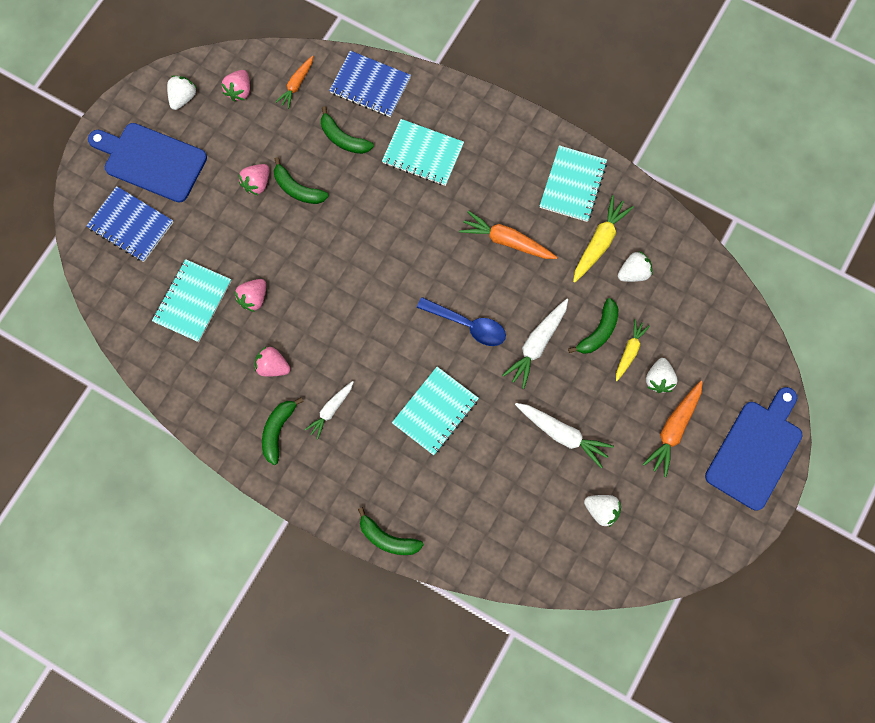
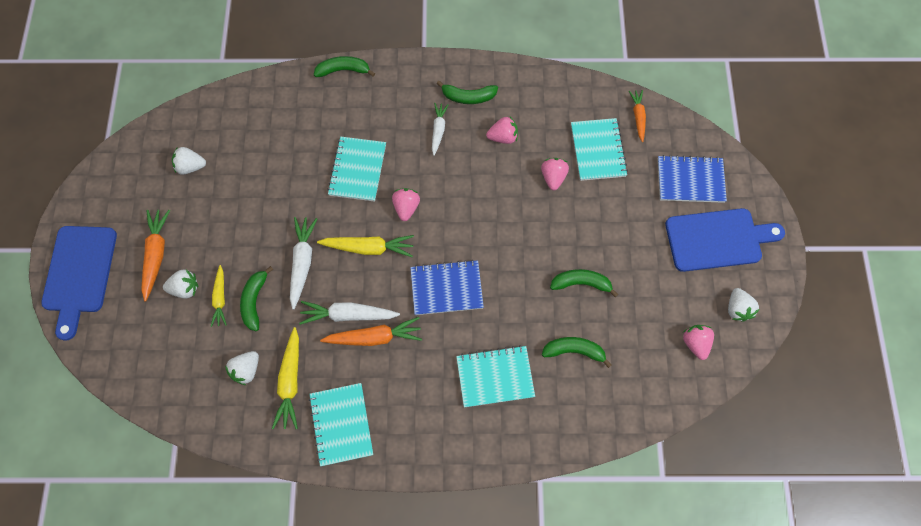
camera: 150 degrees right, 5 degrees down
(257, 183) = (618, 269): pink strawberry -> pink strawberry (406, 207)
(278, 431) = (468, 97): green banana -> green banana turned 105 degrees clockwise
(296, 84) = (651, 379): orange carrot -> orange carrot (638, 117)
(370, 85) = (585, 417): blue notebook -> blue notebook (446, 288)
(468, 325) = (368, 248): blue spoon -> yellow carrot
(562, 434) = (247, 204): white carrot -> white carrot (348, 315)
(658, 379) = (185, 288): white strawberry -> white strawberry turned 105 degrees clockwise

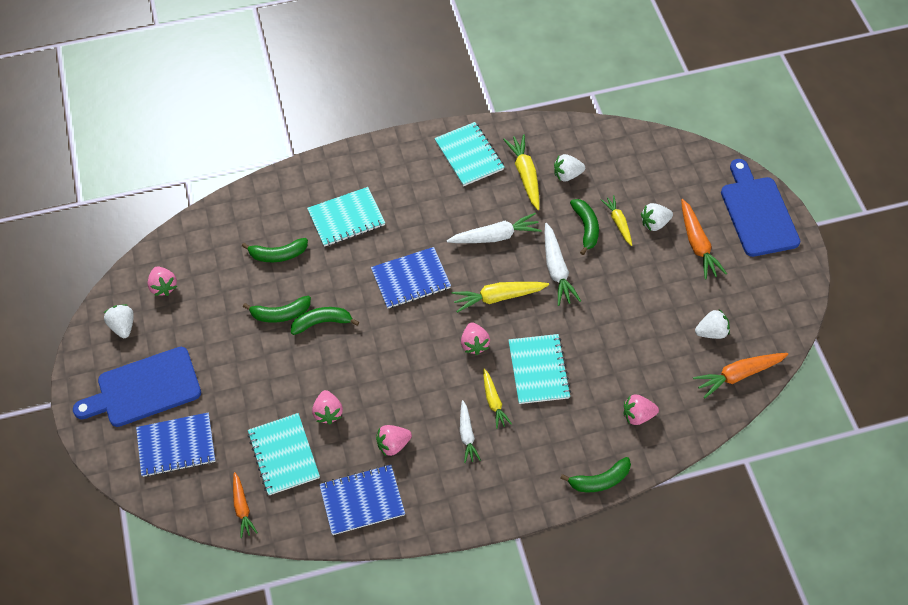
camera: 165 degrees right, 10 degrees down
(246, 370) = (567, 175): white strawberry -> white strawberry turned 120 degrees counterclockwise
(290, 112) = (637, 415): none -> pink strawberry
(374, 337) = (464, 224): orange carrot -> orange carrot (738, 375)
(406, 152) = (493, 401): none -> yellow carrot
(468, 97) = (445, 483): green banana -> green banana (322, 322)
(539, 99) = (362, 500): none -> blue notebook

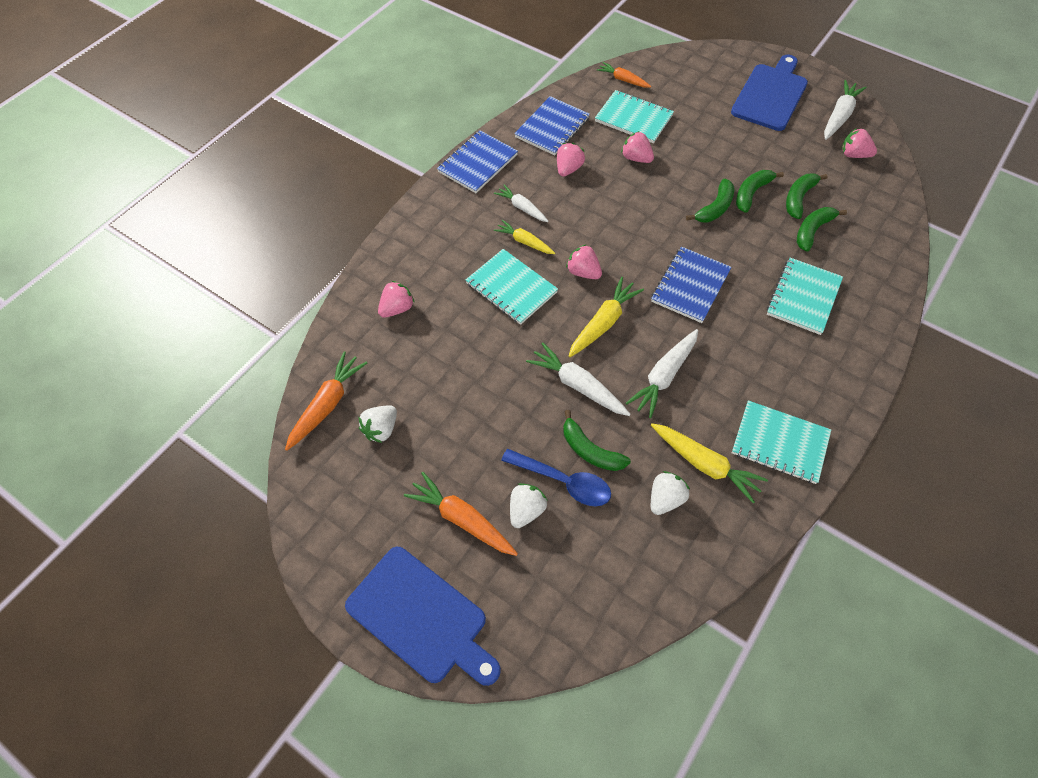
camera: 140 degrees right, 0 degrees up
(123, 326) = (839, 116): white strawberry -> white carrot
(176, 446) = (706, 82): blue notebook -> blue notebook (478, 163)
(599, 480) = (391, 243): green banana -> green banana (798, 198)
(618, 222) = (563, 482): yellow carrot -> blue spoon

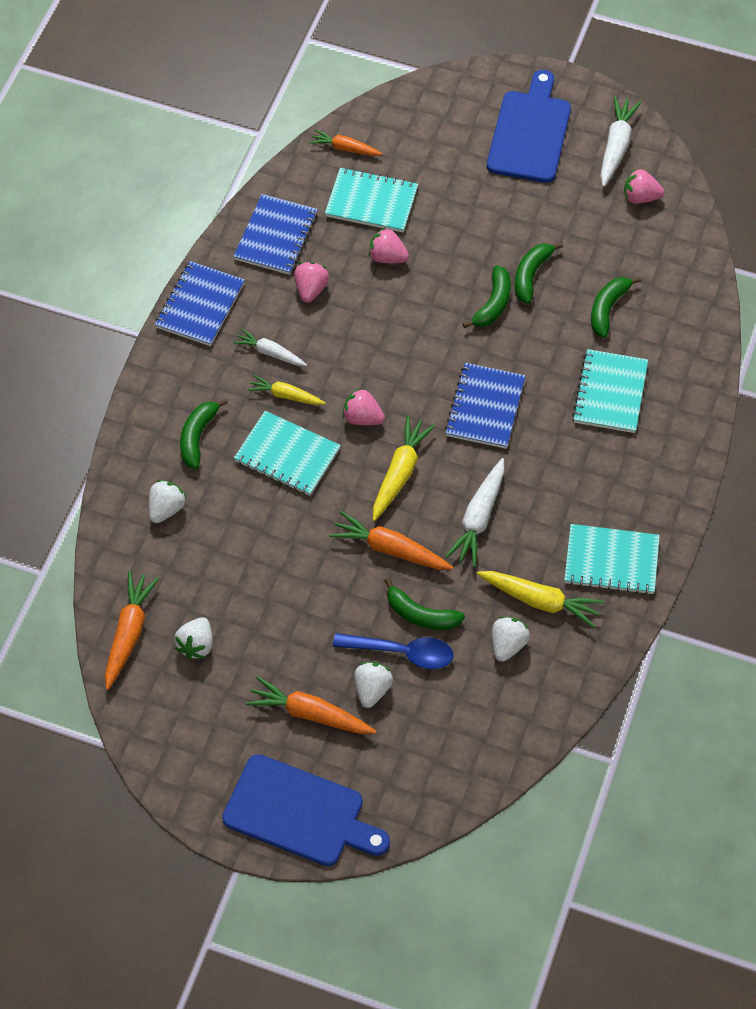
camera: 15 degrees left, 0 degrees up
(397, 308) = (166, 509): pink strawberry -> white strawberry
(577, 385) = (390, 549): white carrot -> orange carrot
(798, 198) = (586, 270): green banana -> green banana (198, 437)

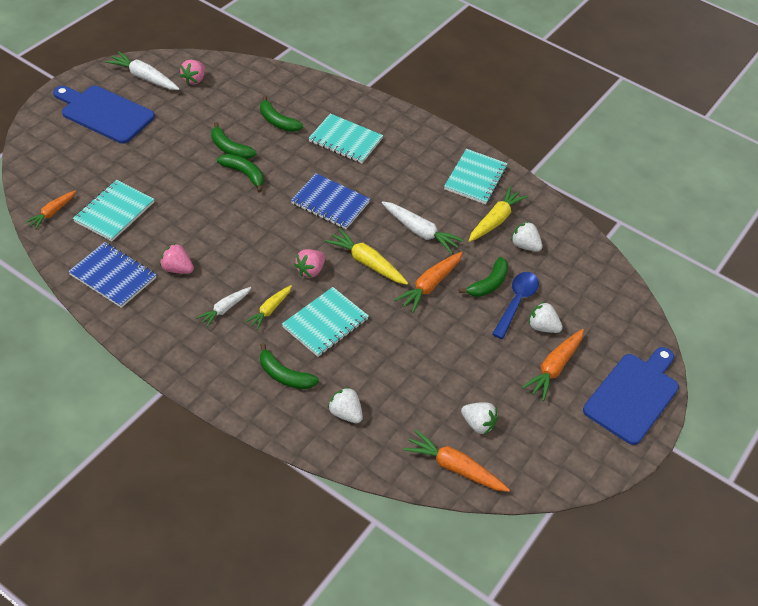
camera: 80 degrees left, 10 degrees down
(200, 305) = (155, 342): blue notebook -> none
(387, 257) = (171, 217): pink strawberry -> none

